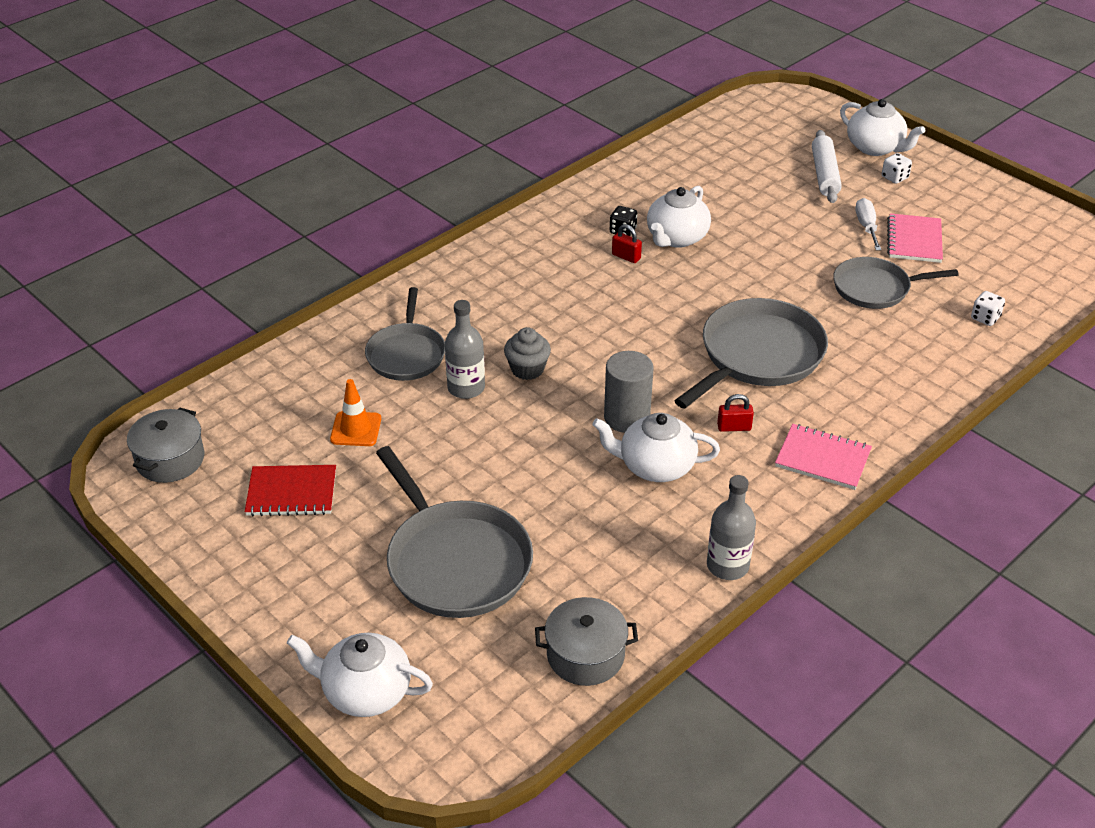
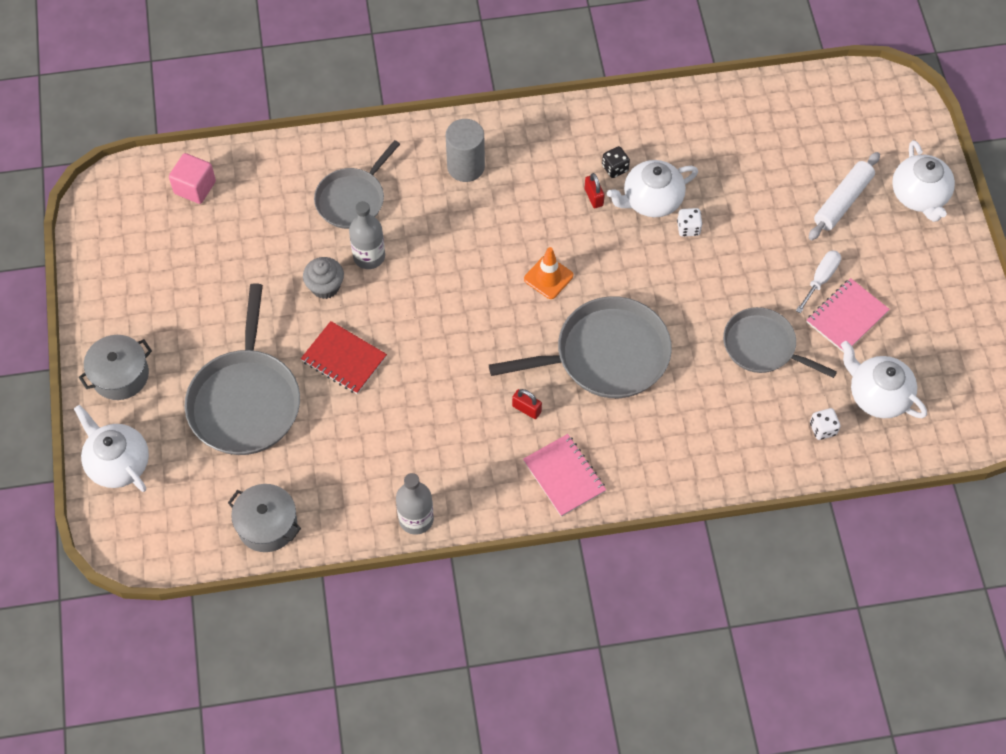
camera: 35 degrees right, 20 degrees up
(170, 459) = (131, 201): grey pot -> grey pot (120, 375)
(232, 417) = (195, 187): none -> pink cube
(291, 493) = (186, 278): red notebook -> red notebook (344, 359)
(356, 429) = (266, 248): orange traffic cone -> orange traffic cone (548, 277)
(527, 369) = (425, 265): grey cupcake -> grey cupcake (325, 286)
(627, 417) = (458, 353): grey cylinder -> grey cylinder (466, 166)
(655, 466) = (440, 407): white teapot -> white teapot (877, 395)
(894, 177) = (901, 240): white dice -> white dice (688, 228)

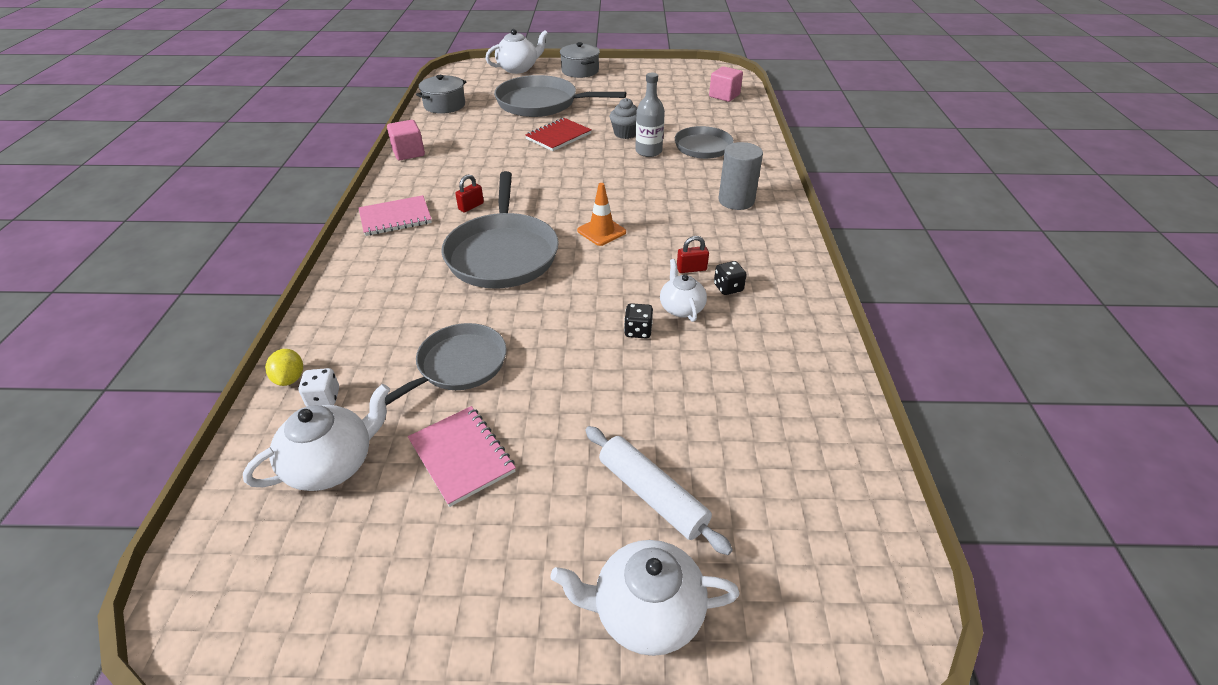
camera: 100 degrees right, 20 degrees down
(416, 519) = (408, 153): grey bottle -> pink cube
(651, 200) = (681, 308): white teapot -> white teapot, size x0.65
(688, 228) = (638, 331): white dice -> black dice
(810, 463) = (290, 378): none -> yellow lemon
(820, 279) = (529, 440): white screwdriver -> none

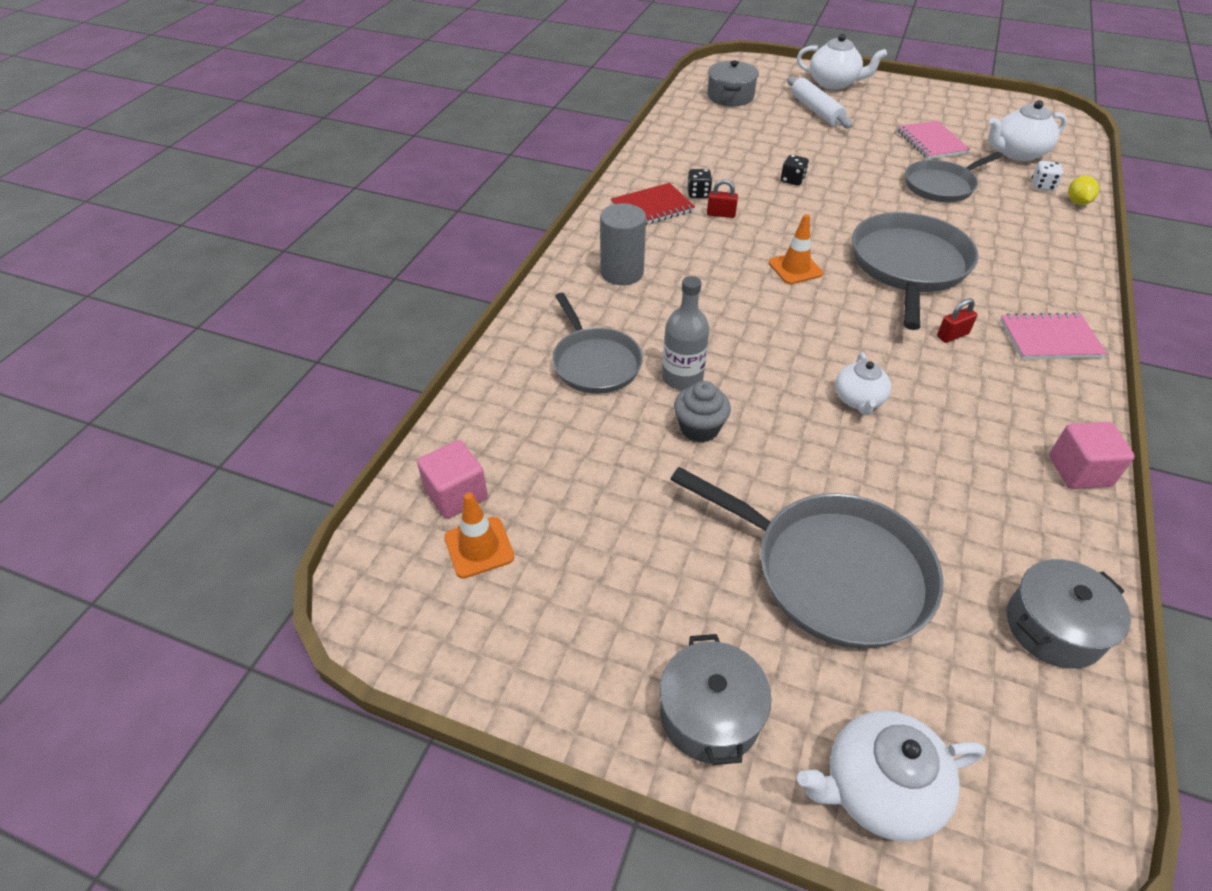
camera: 160 degrees left, 5 degrees up
(558, 136) = (815, 450): red notebook -> red notebook (652, 208)
(681, 308) = (748, 188): white teapot -> white teapot (858, 400)
(697, 86) = (479, 547): none -> orange traffic cone
(807, 498) = (730, 96): none -> grey pot

